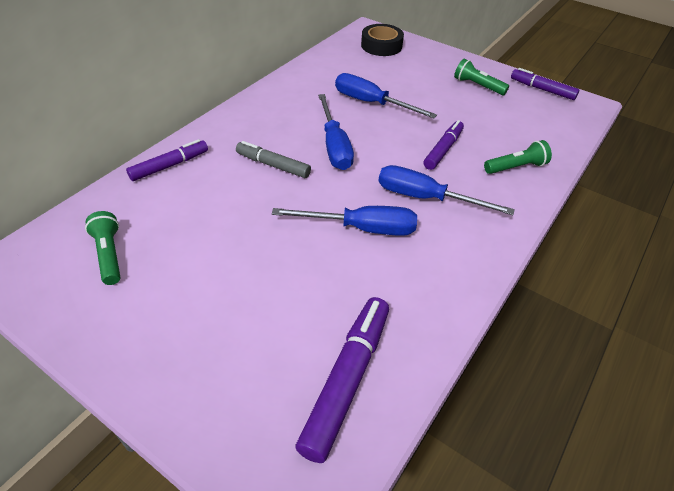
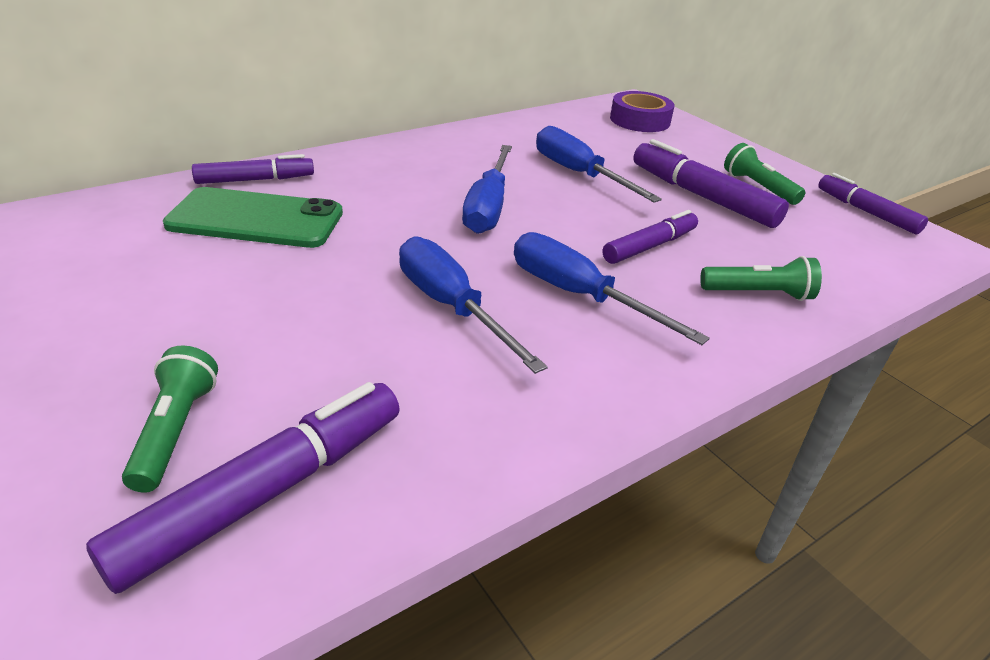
camera: 20 degrees right, 10 degrees down
(109, 254) = (97, 248): green flashlight -> green flashlight (175, 430)
(196, 198) = (256, 219): none -> green phone
(273, 165) = (386, 208): grey marker -> none
(362, 228) = (451, 307): blue screwdriver -> blue screwdriver turned 150 degrees counterclockwise
(381, 46) = (640, 120): black tape -> purple tape
(451, 102) = (702, 196): none -> purple marker

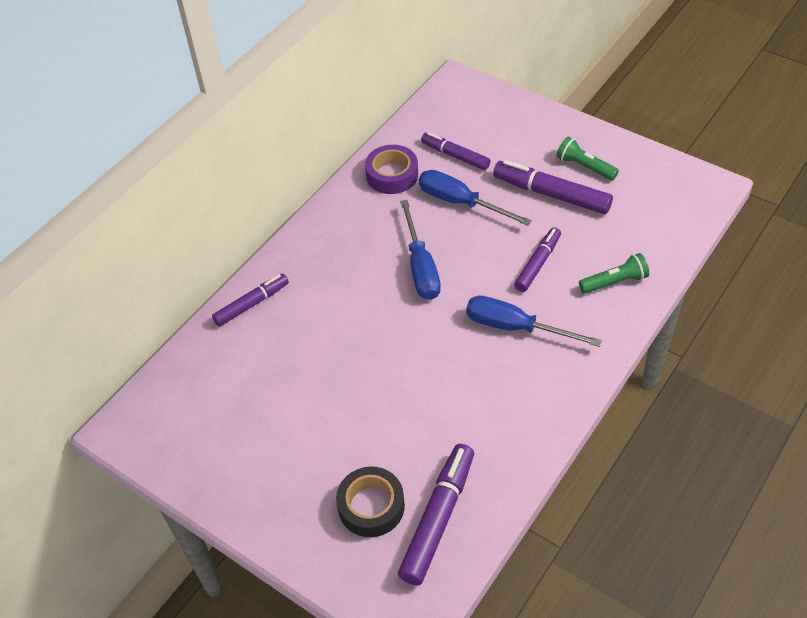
camera: 15 degrees left, 15 degrees up
(175, 430) = (371, 506): green flashlight -> black tape
(256, 219) = (285, 342): green phone -> none
(451, 307) = (450, 367): blue screwdriver -> none
(640, 120) = (473, 110): purple tape -> purple tape (392, 175)
(866, 212) = (660, 166): purple marker -> purple marker (455, 156)

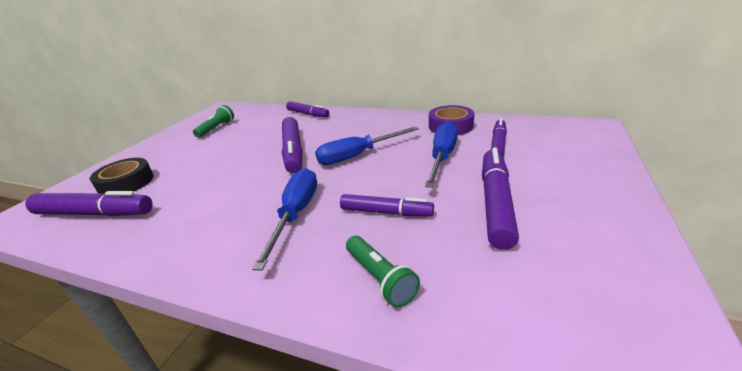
camera: 75 degrees right, 20 degrees down
(374, 325) = (293, 151): none -> purple marker
(584, 166) = (565, 218): green flashlight -> green flashlight (217, 128)

